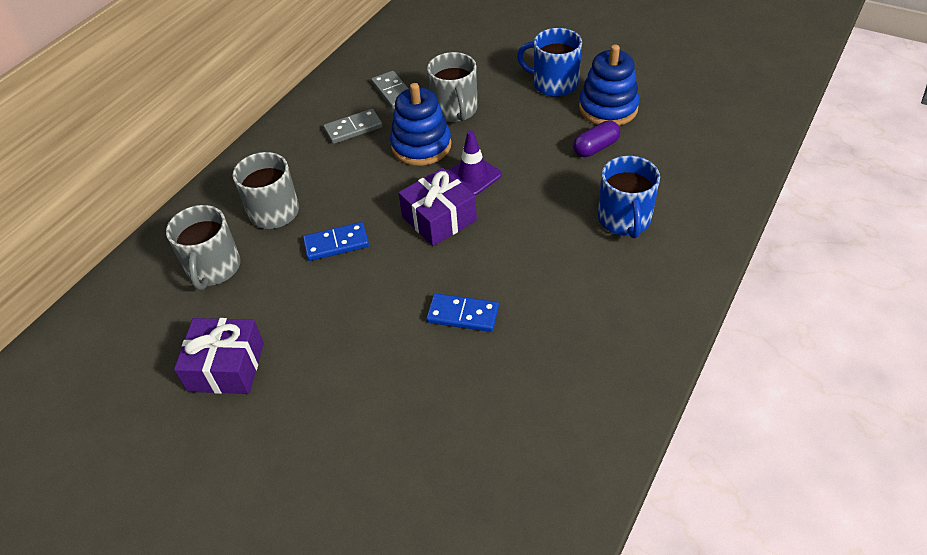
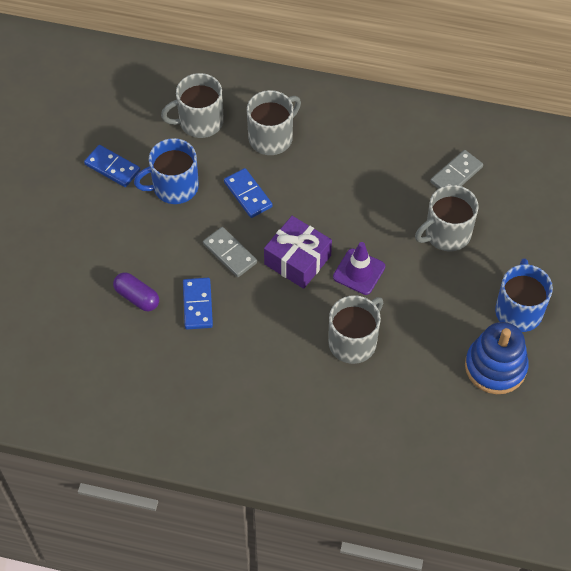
camera: 70 degrees right, 10 degrees up
(226, 367) = (112, 167): purple gift -> blue domino
(353, 128) = (392, 159): grey domino -> grey domino (229, 253)
(421, 146) = (386, 220): blue stacking toy -> none
(553, 195) = (353, 341): none -> grey mug
(596, 148) = (430, 366): purple capsule -> purple capsule (137, 297)
(624, 219) = (338, 405): blue mug -> blue mug (174, 187)

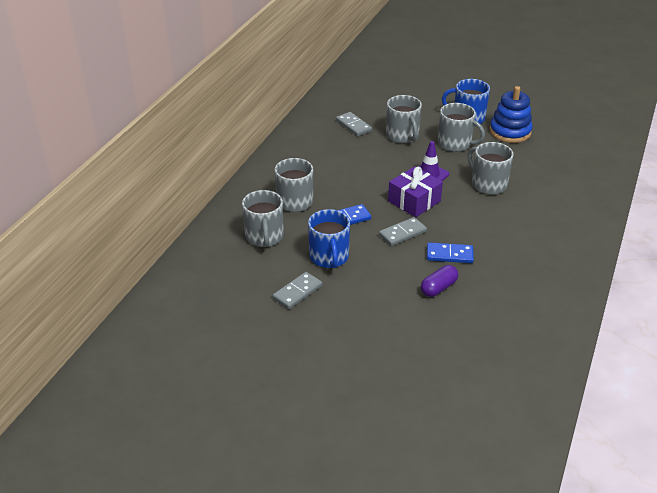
camera: 80 degrees left, 20 degrees down
(112, 167) = (297, 292): blue domino -> grey domino
(443, 298) = (455, 144): none -> grey mug

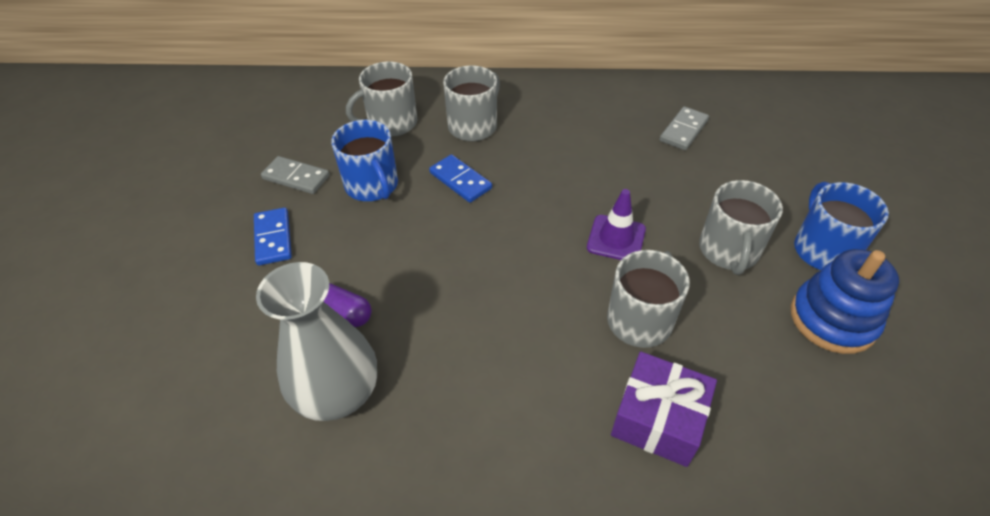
camera: 70 degrees right, 10 degrees up
(329, 257) = (372, 186): blue mug -> blue mug turned 90 degrees counterclockwise
(402, 136) = (699, 185): grey mug -> none
(402, 233) = (453, 243): grey domino -> none
(414, 201) = (538, 237): purple gift -> purple gift (658, 419)
(449, 255) = (424, 308): blue domino -> blue domino (273, 238)
(497, 297) = (338, 393): none -> grey vase

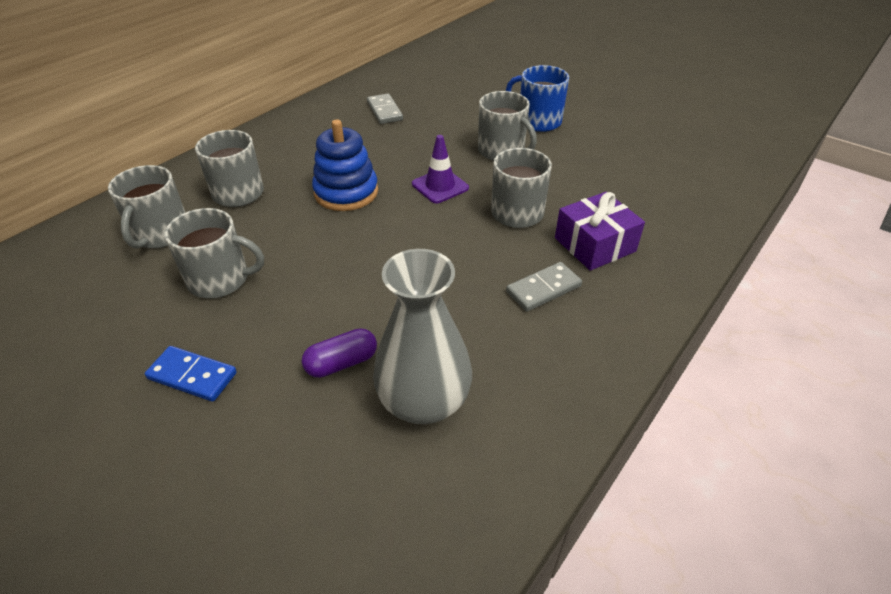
camera: 55 degrees left, 5 degrees down
(296, 177) = (133, 326): grey domino -> grey domino (543, 289)
(372, 186) = (220, 279): blue mug -> grey mug
(460, 180) = (287, 227): blue domino -> none
(832, 319) = (587, 146): blue stacking toy -> blue stacking toy (346, 192)

